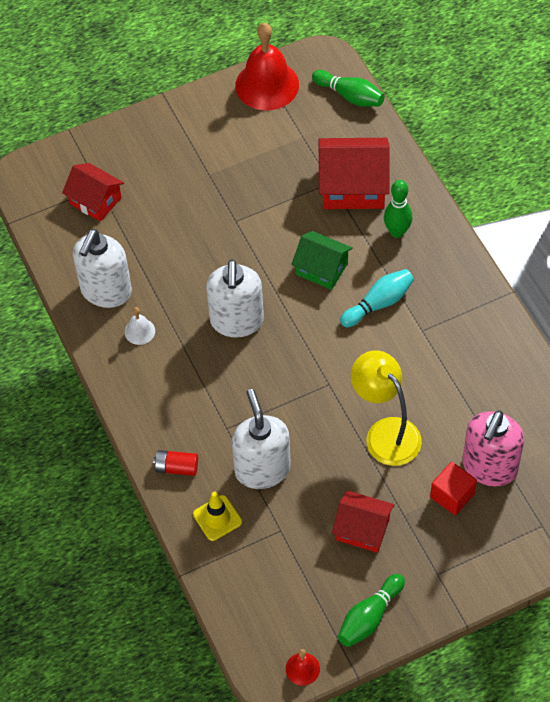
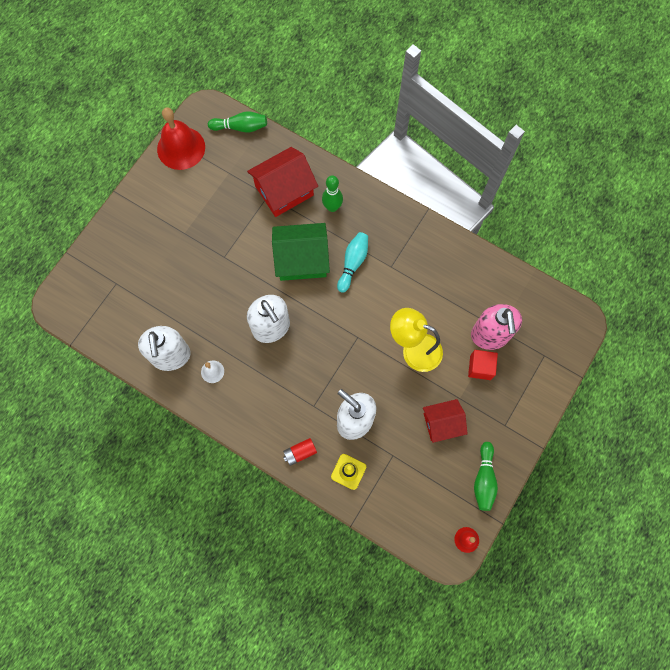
camera: 35 degrees left, 15 degrees up
(95, 201) = (120, 294): red house -> none
(322, 269) = (301, 259): green house -> green house, size x1.55

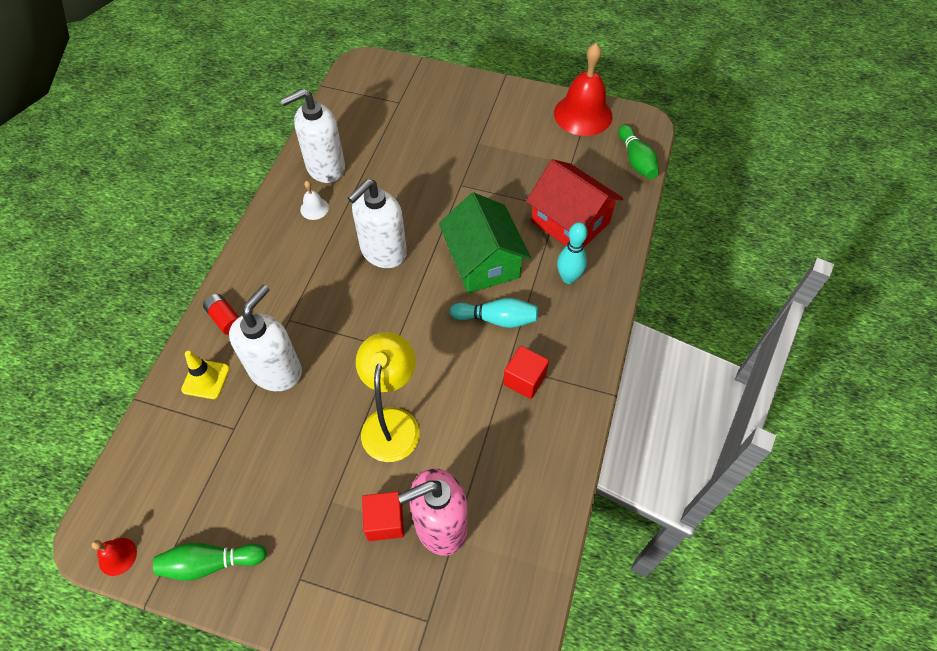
camera: 75 degrees right, 15 degrees down
(332, 207) = (568, 278): green bowling pin -> turquoise bowling pin
(404, 259) = (524, 379): none -> red cube
(442, 423) = (289, 484): red house -> none

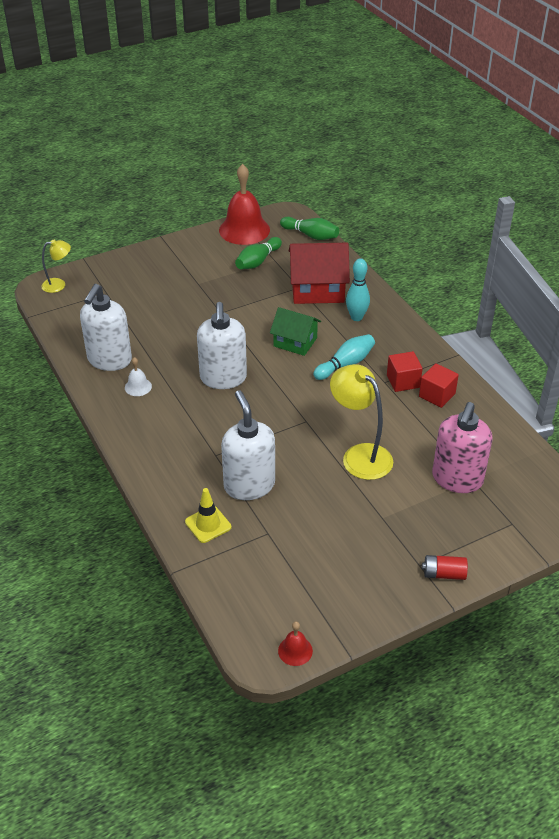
camera: 45 degrees left, 15 degrees down
(210, 563) = (358, 603): green bowling pin -> green bowling pin (258, 261)
(225, 319) = (170, 485): red battery -> red battery (443, 574)
(375, 70) = (59, 285): none -> yellow lamp
(385, 521) = (426, 501): red cube -> red cube (437, 395)
(483, 262) = (295, 342): green house -> green house, size x0.64

